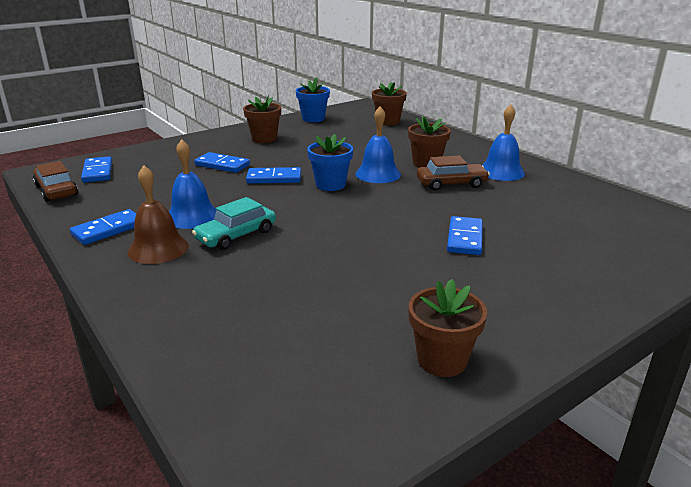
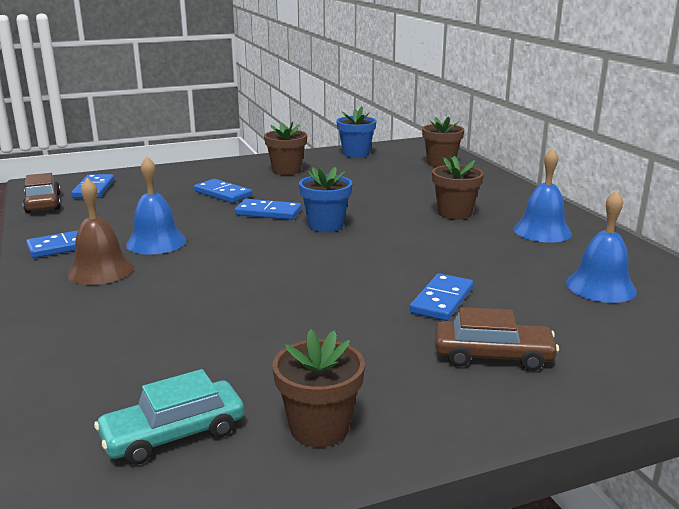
camera: 15 degrees right, 5 degrees down
(236, 235) = (187, 267): turquoise car -> turquoise car (173, 434)
(378, 174) = (388, 219): blue bell -> blue bell (600, 287)
(451, 184) = (469, 238): brown car -> brown car (493, 356)

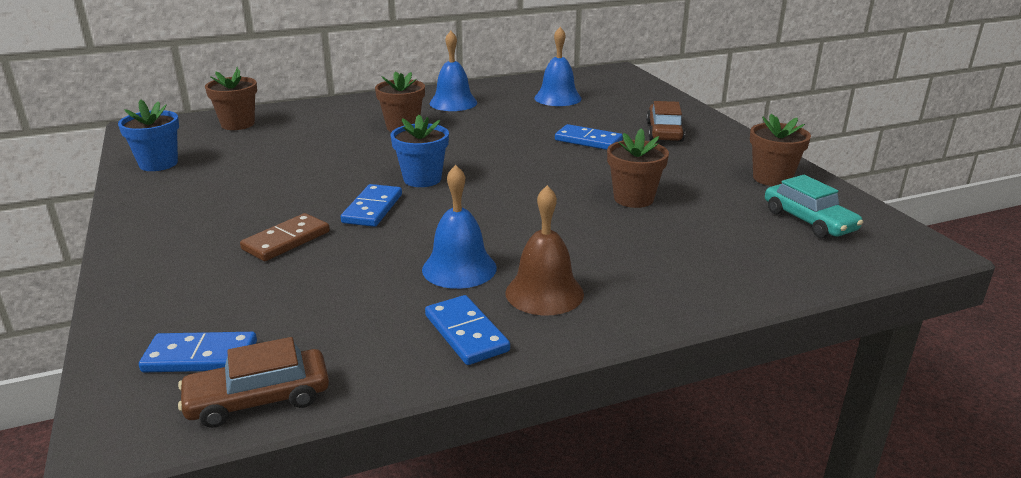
camera: 90 degrees left, 5 degrees up
(223, 194) = (286, 241): blue domino -> brown domino
(286, 170) = (205, 204): brown flower pot -> brown flower pot (633, 199)

